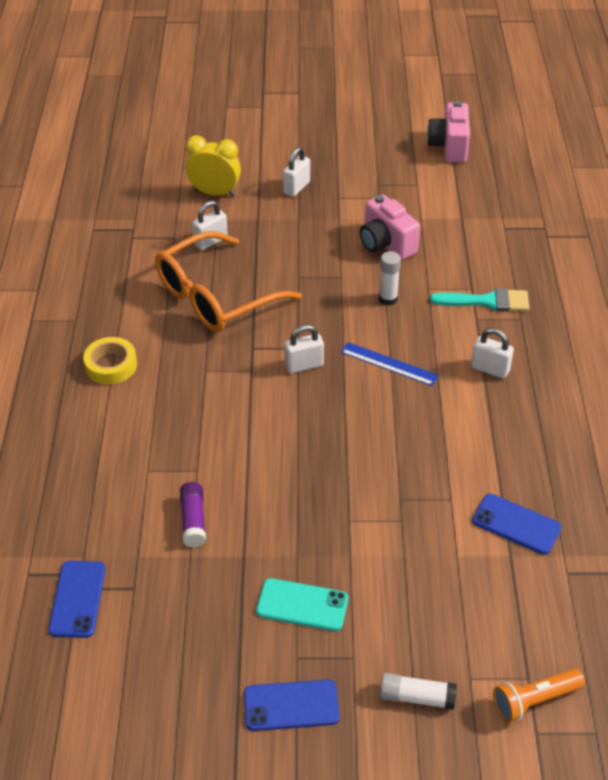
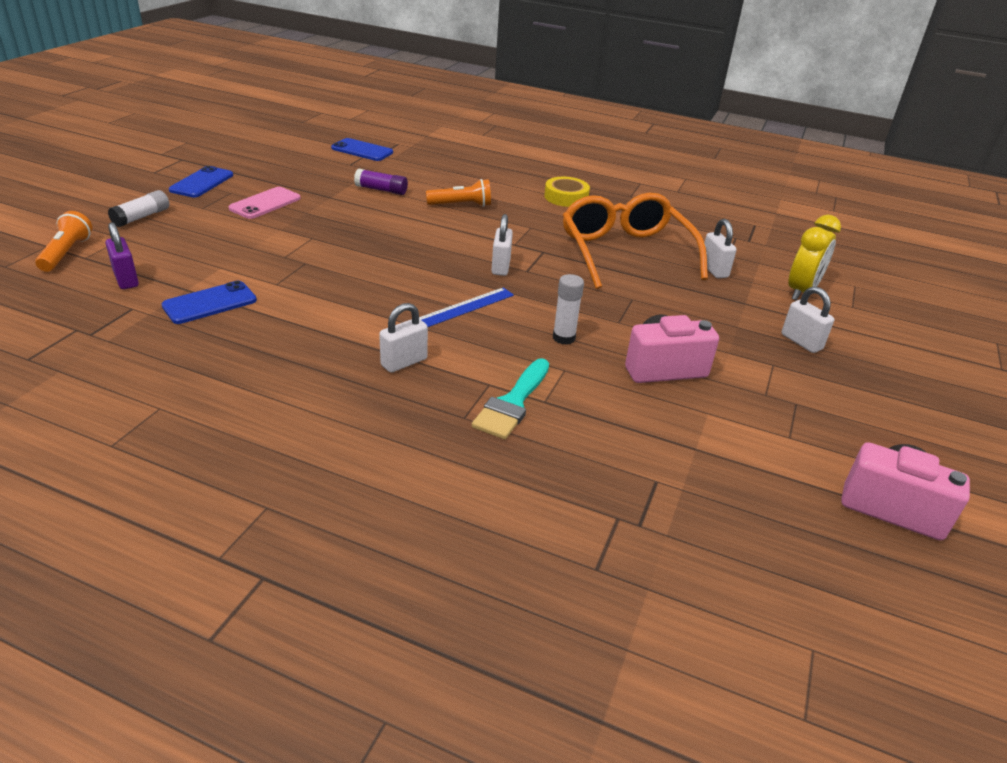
camera: 110 degrees right, 10 degrees down
(188, 438) = (461, 205): none -> orange flashlight
(302, 605) = (265, 203): turquoise phone -> pink phone
(534, 611) = (126, 279): none -> purple padlock

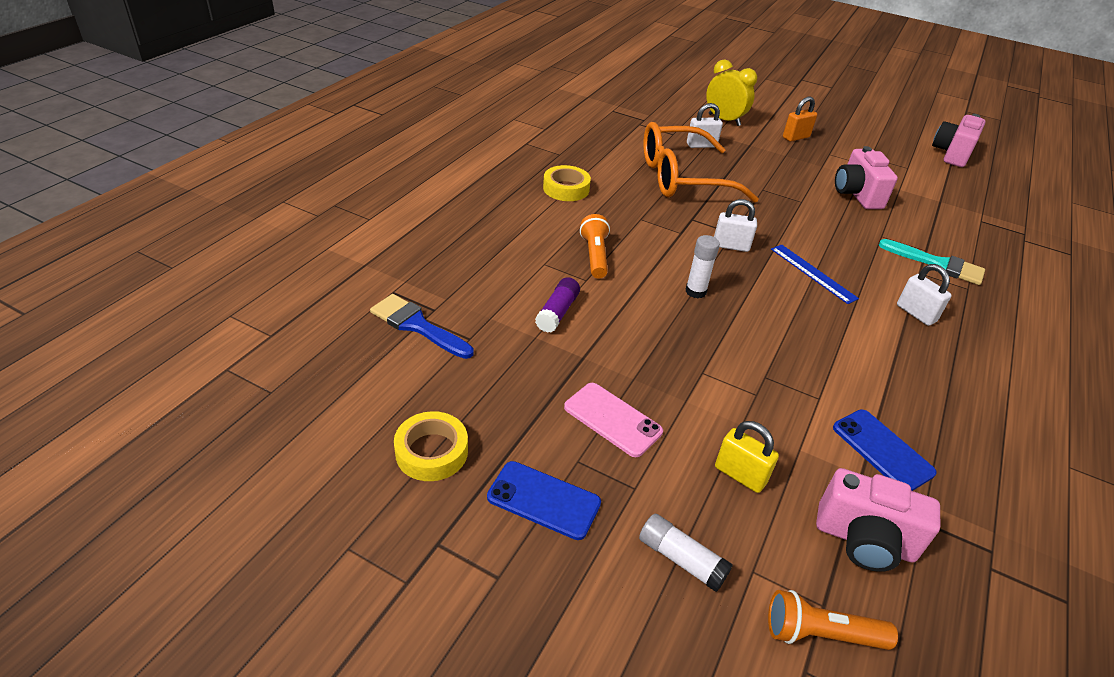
camera: 85 degrees left, 5 degrees up
(126, 279) = (864, 540): purple padlock -> pink camera
(202, 241) = (740, 475): none -> yellow padlock
(248, 156) = (431, 452): none -> yellow tape
(362, 150) = (417, 325): blue phone -> blue brush
(564, 338) = (838, 229): white glue stick -> white glue stick (695, 291)
(801, 342) = (796, 137): white padlock -> orange padlock

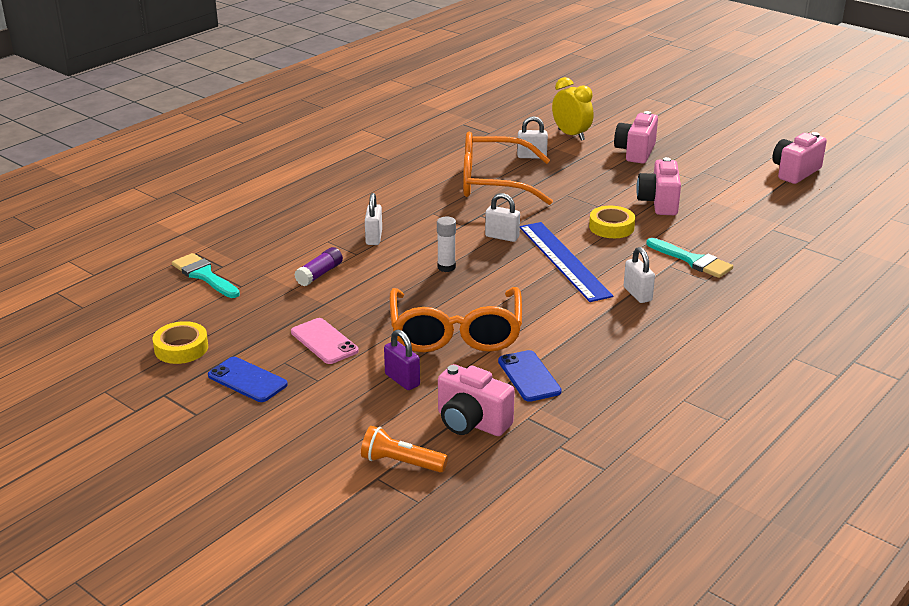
camera: 15 degrees right, 10 degrees down
(417, 325) = (204, 275): blue brush -> turquoise brush
(566, 188) = (378, 187): yellow tape -> yellow tape (611, 227)
(594, 256) = (374, 238): orange flashlight -> white padlock
(681, 559) = (327, 418): white glue stick -> none
(740, 475) = (402, 380): yellow padlock -> purple padlock
(760, 389) = (456, 333): none -> orange glasses
(796, 137) = (635, 152): orange padlock -> pink camera
(813, 273) = (564, 260): blue ruler -> blue ruler, size x1.73

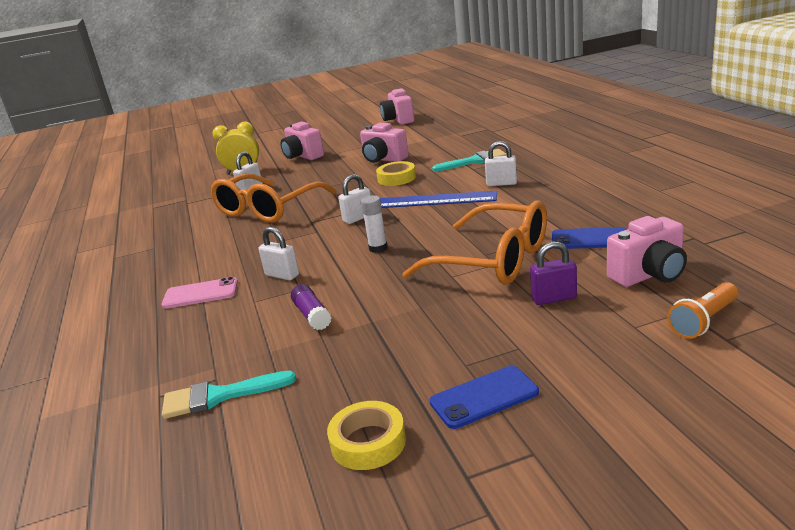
camera: 55 degrees left, 5 degrees down
(324, 341) = (446, 332): pink phone -> pink phone (200, 294)

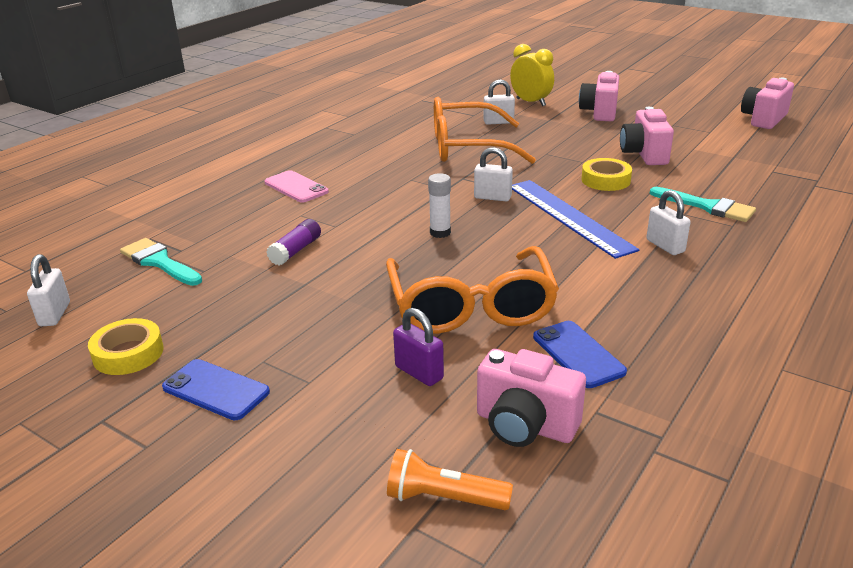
camera: 50 degrees right, 5 degrees up
(282, 275) = (352, 208): white padlock -> white padlock (55, 314)

